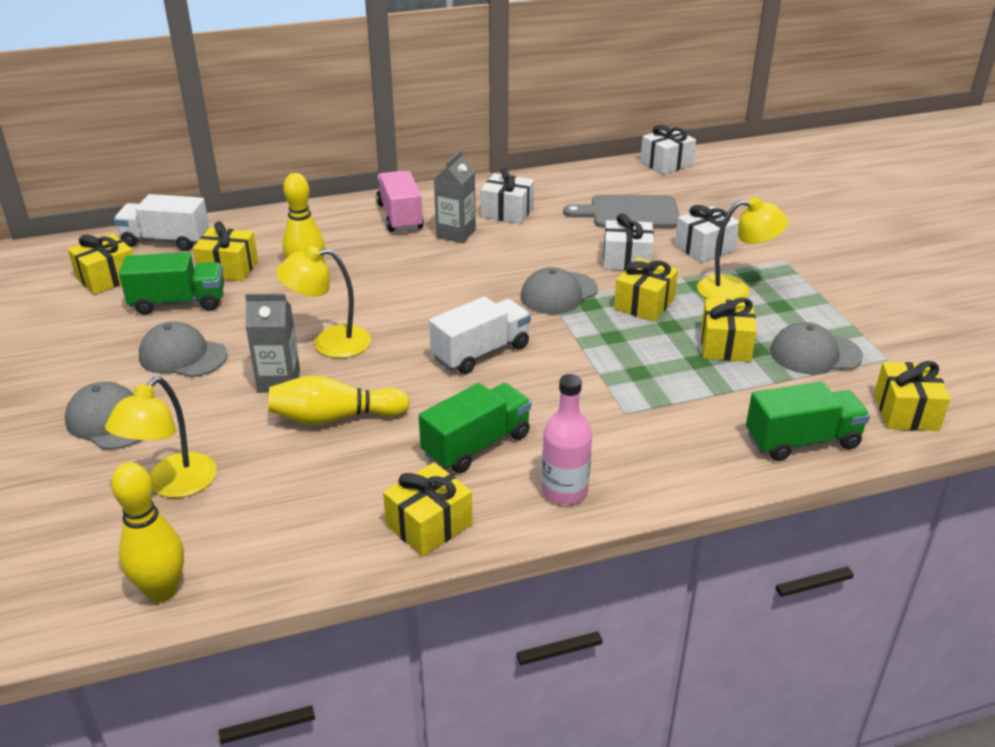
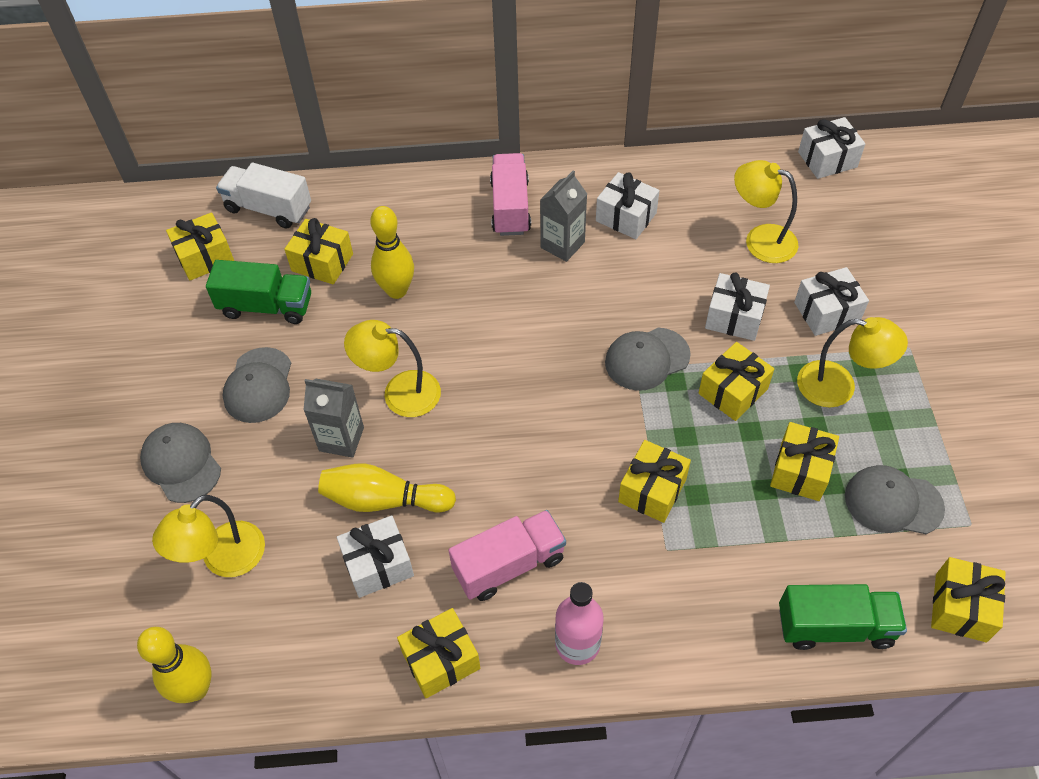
camera: 15 degrees right, 20 degrees up
(183, 356) = (259, 385): grey cap -> grey cap turned 120 degrees counterclockwise
(342, 464) = (378, 565): none -> white gift
(476, 445) = (509, 565): green truck -> pink truck
(481, 352) = (545, 434): white truck -> none
(596, 375) = (652, 490): none -> yellow gift
(630, 213) = (760, 240): grey cutting board -> yellow lamp

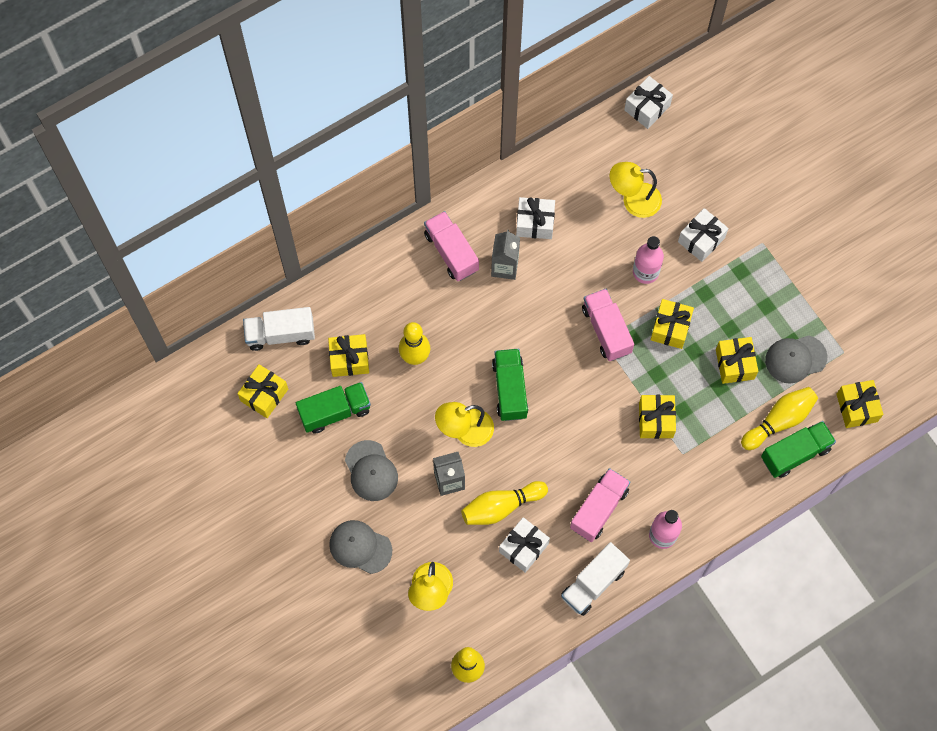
camera: 30 degrees left, 15 degrees up
(441, 660) = (593, 583): yellow gift -> white truck
(484, 371) = (510, 389): none -> green truck
(647, 359) = (606, 330): grey cap -> pink truck
(734, 317) = (645, 272): white gift -> pink bottle
(831, 571) = (779, 421): none -> yellow bowling pin
(838, 386) = (732, 293): yellow lamp -> none

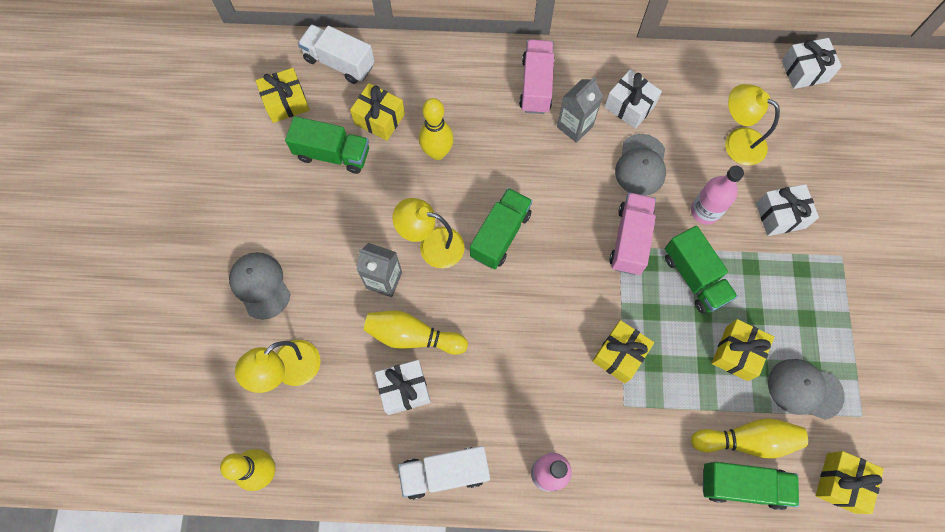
camera: 35 degrees right, 0 degrees up
(371, 471) = (323, 225): grey cap -> grey cap (641, 165)
(599, 509) = (503, 403): pink truck -> none
(670, 328) = (694, 277): yellow gift -> green truck

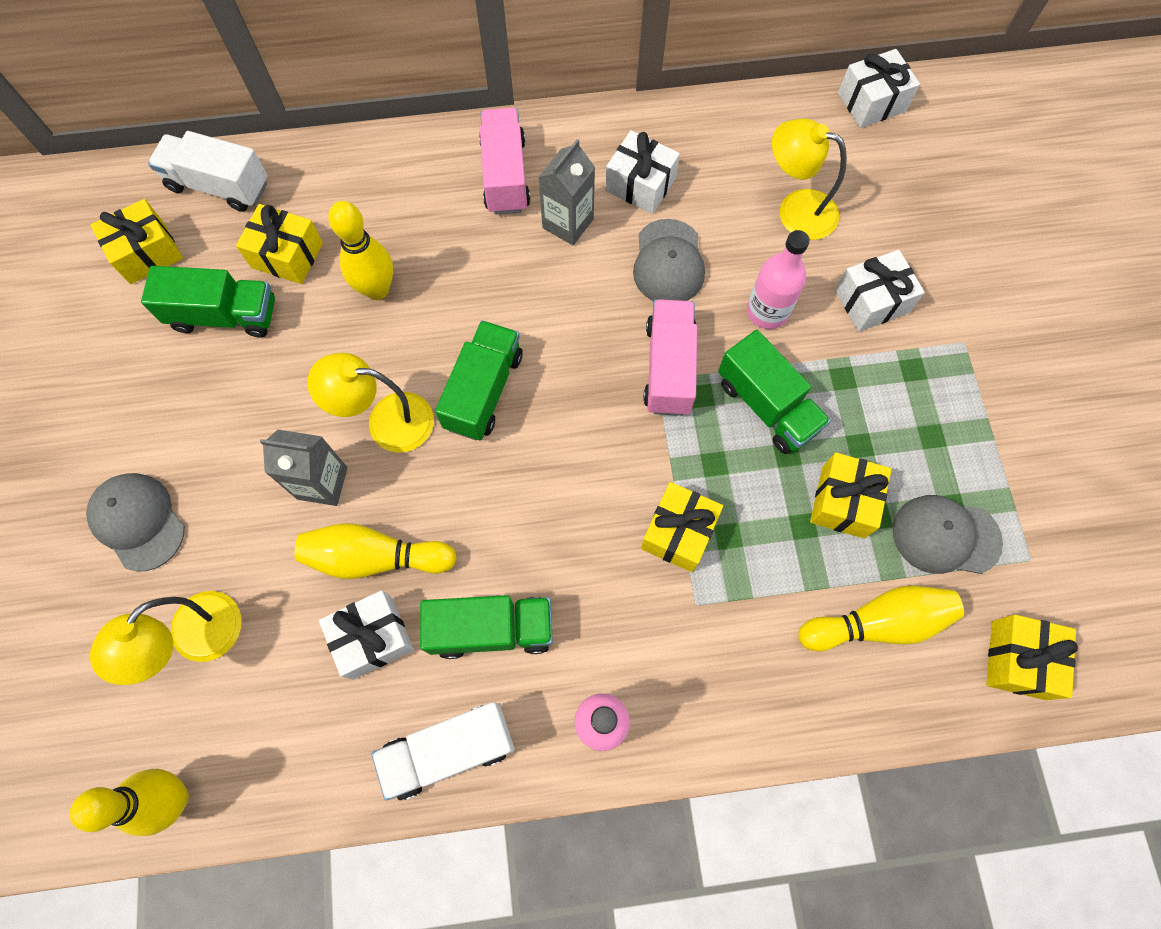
camera: 10 degrees left, 0 degrees up
(742, 485) = (882, 689): green truck -> green truck (491, 629)

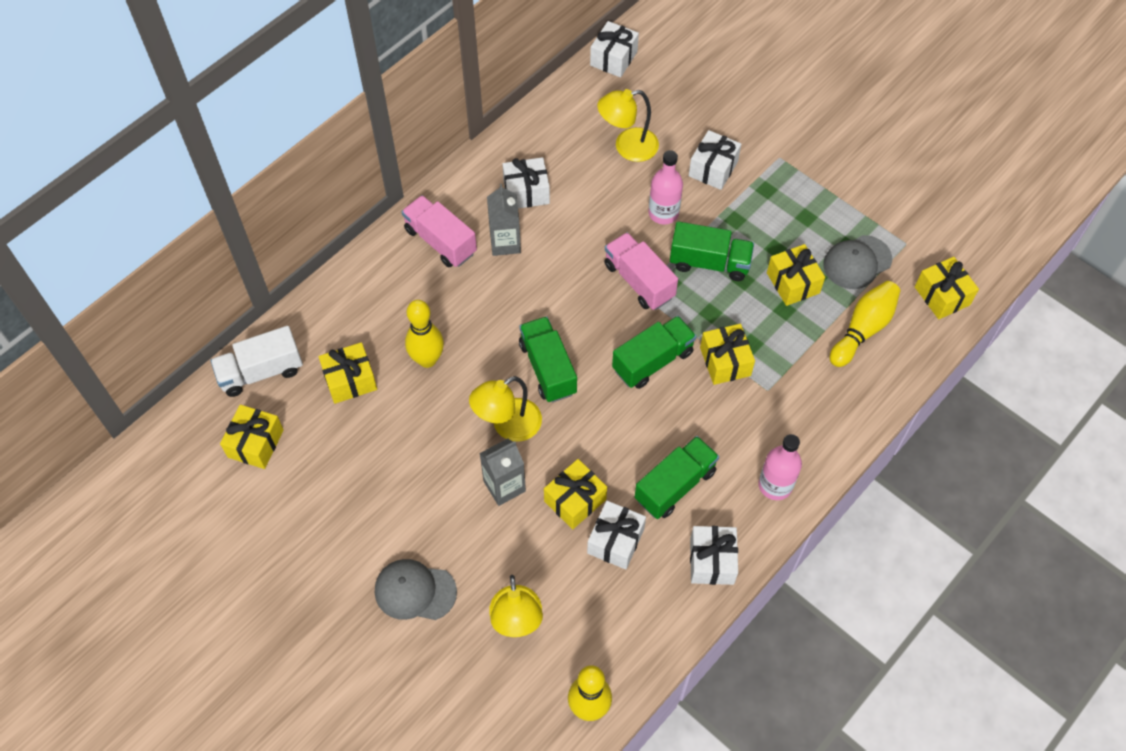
camera: 40 degrees left, 10 degrees down
(224, 315) = (346, 442): green truck -> green truck (653, 361)
(375, 557) = (575, 500): yellow bowling pin -> yellow gift
(449, 750) = (712, 561): white truck -> white gift
(668, 262) = (584, 224): grey cap -> none

